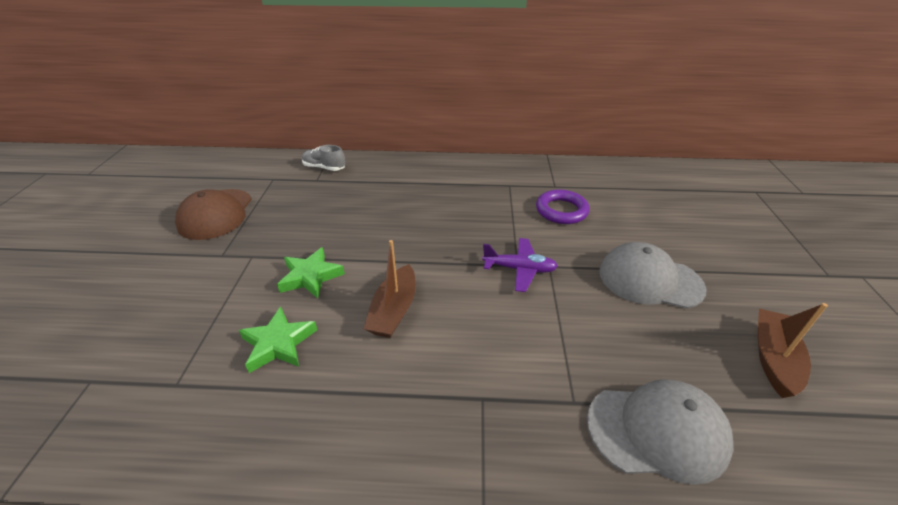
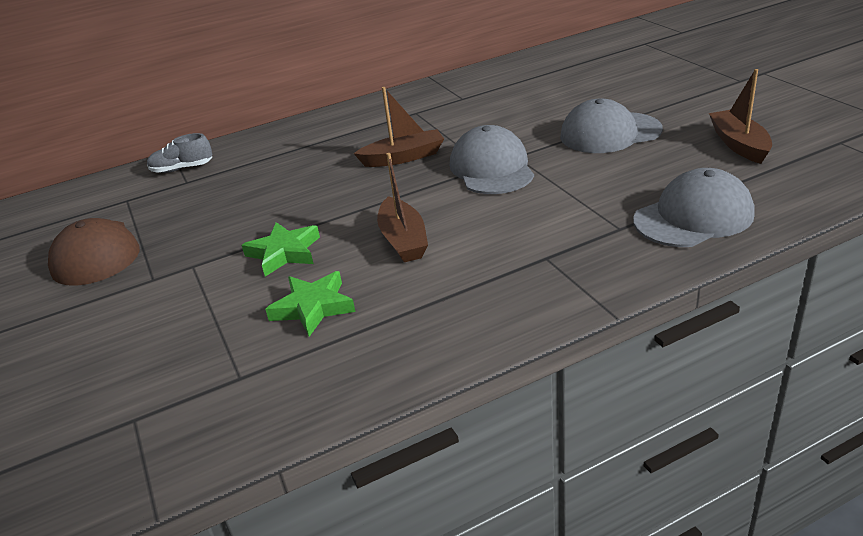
camera: 25 degrees left, 5 degrees down
(464, 225) = (403, 157): none -> brown boat
(519, 269) = (491, 168): purple plane -> grey cap
(561, 210) = (487, 114): purple ring -> none

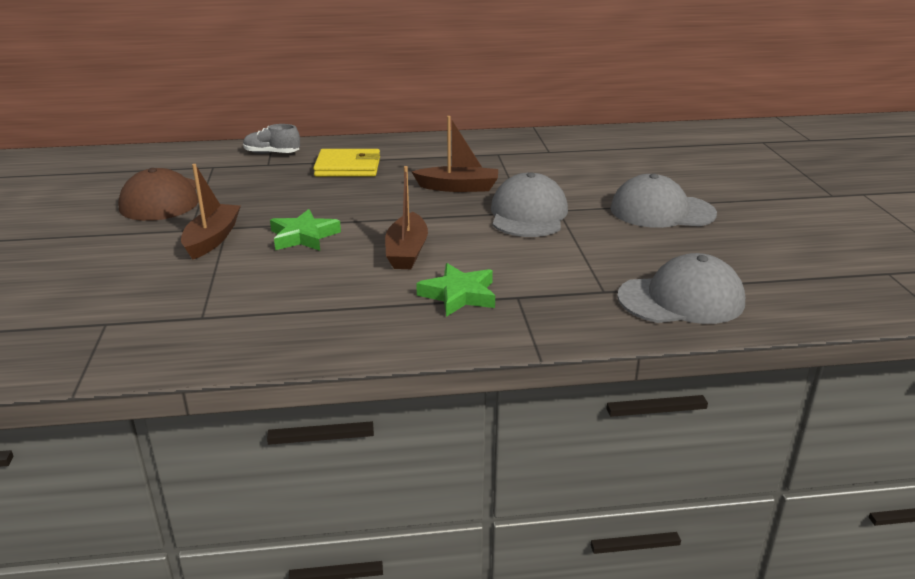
camera: 15 degrees right, 5 degrees down
(275, 164) = (348, 167): none -> yellow wallet
(313, 307) = (295, 282): green star -> green star (459, 295)
(739, 144) = (781, 250): brown boat -> brown boat (212, 239)

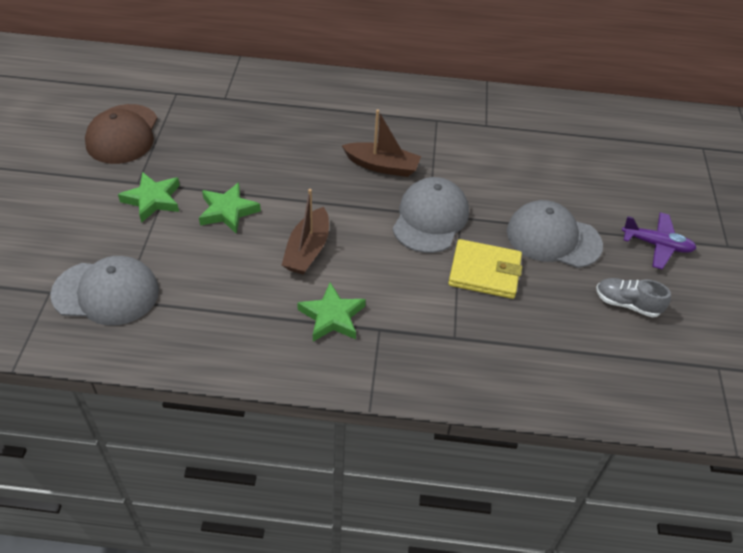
camera: 10 degrees right, 20 degrees up
(212, 239) = (152, 200): brown boat -> green star
(272, 153) = (232, 82): grey shoe -> grey shoe (627, 304)
(348, 167) = (293, 116): yellow wallet -> yellow wallet (484, 272)
(681, 299) = (516, 363): grey cap -> grey cap (106, 292)
(765, 203) = (656, 245): none -> purple plane

